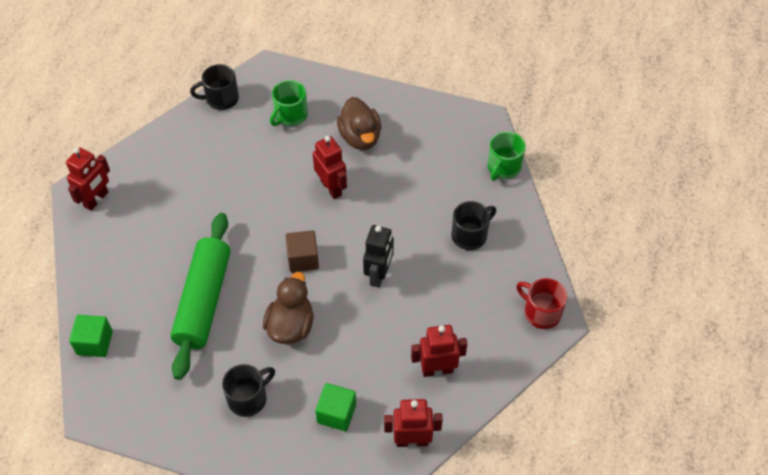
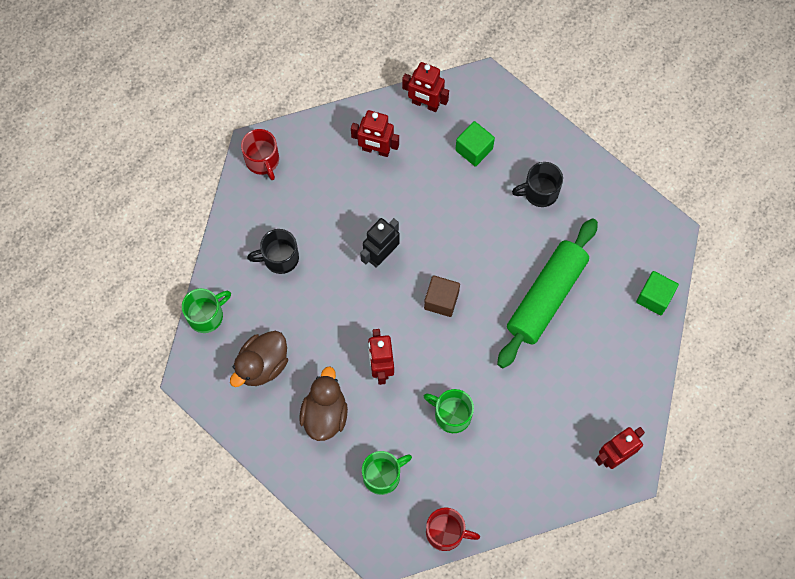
camera: 155 degrees left, 15 degrees up
(221, 99) = (446, 532): black mug -> red mug
(252, 176) = (451, 414): none -> green mug
(290, 326) = (479, 240): brown duck -> brown duck (262, 365)

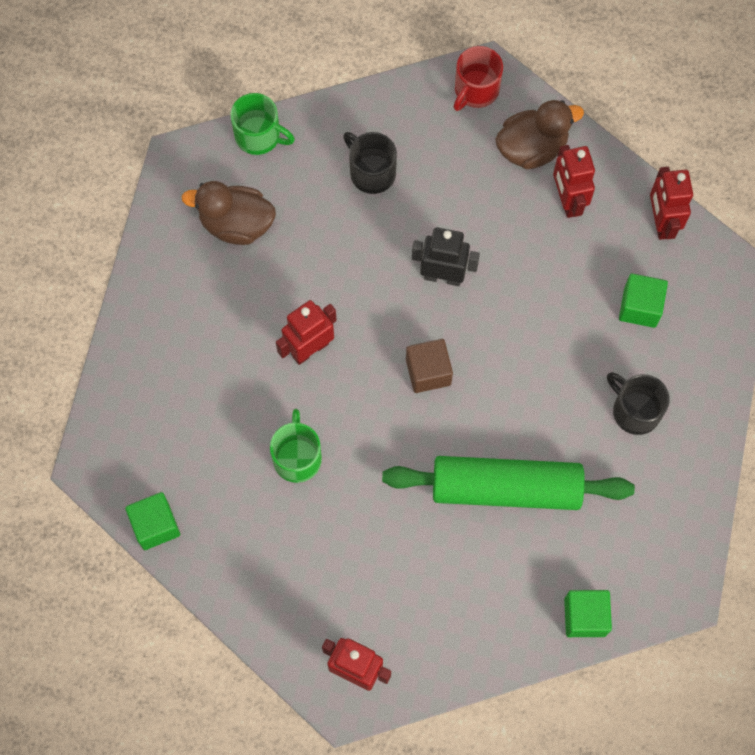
camera: 60 degrees right, 0 degrees up
(325, 414) = (218, 320): brown duck -> brown duck (532, 148)
(383, 475) = (183, 420): green mug -> none
(446, 532) = (155, 525): red mug -> green cube

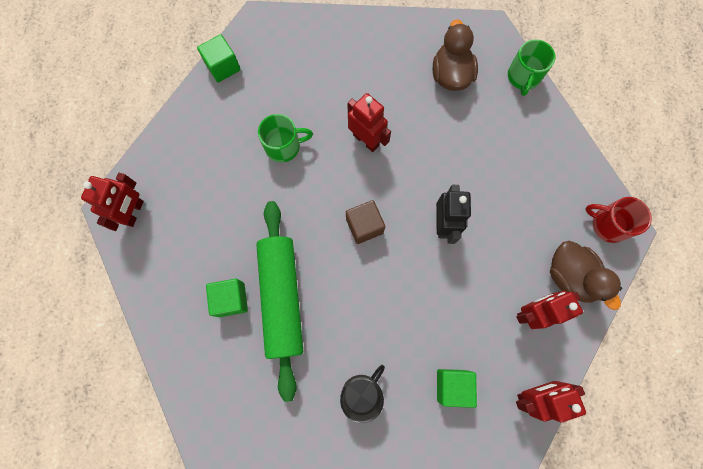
camera: 80 degrees right, 5 degrees up
(371, 172) = (516, 158): black mug -> none
(585, 617) = (188, 375): green cube -> green cube (231, 299)

